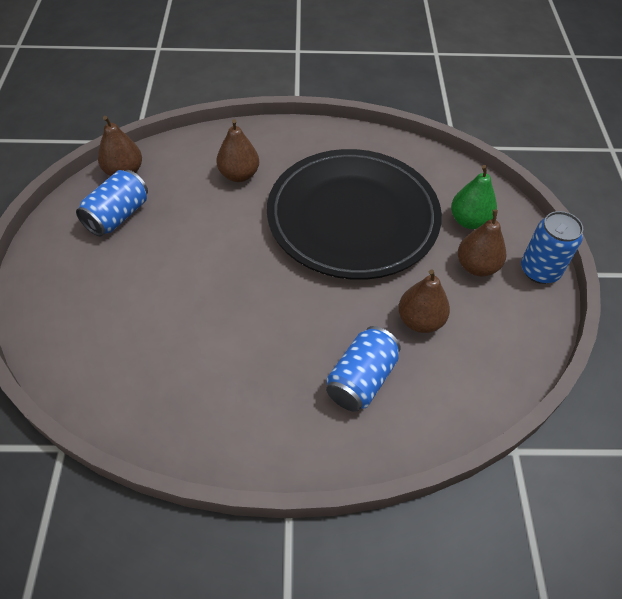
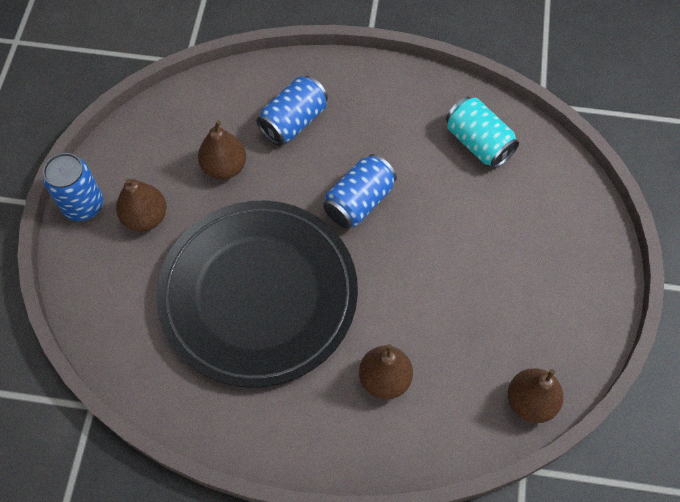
camera: 170 degrees left, 10 degrees up
(118, 216) = (528, 330): blue can -> blue can (359, 201)
(147, 379) = (478, 143): none -> turquoise can
(469, 221) = (128, 275): green pear -> none

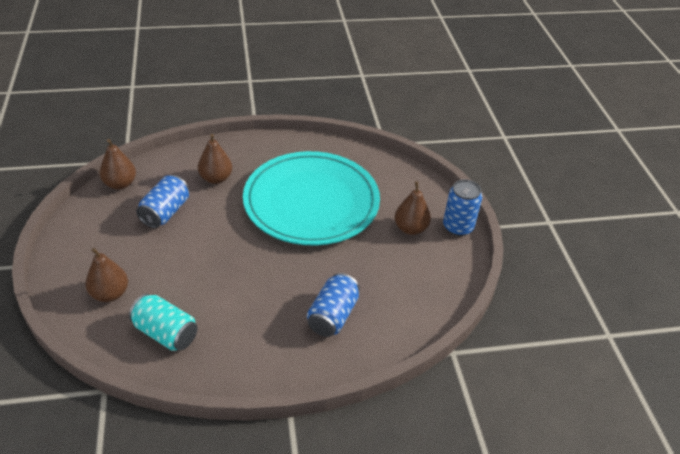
camera: 160 degrees right, 20 degrees down
(224, 167) = (372, 270): brown pear -> brown pear (110, 294)
(258, 295) = (311, 202): black plate -> turquoise plate
(359, 201) = (259, 268): blue can -> blue can (165, 212)

